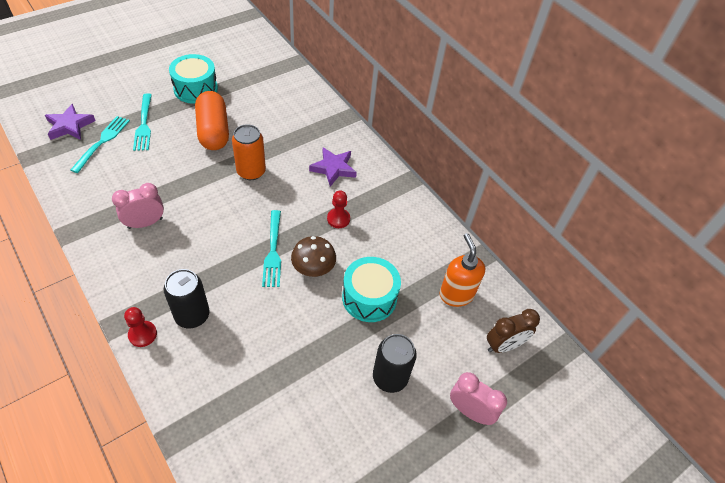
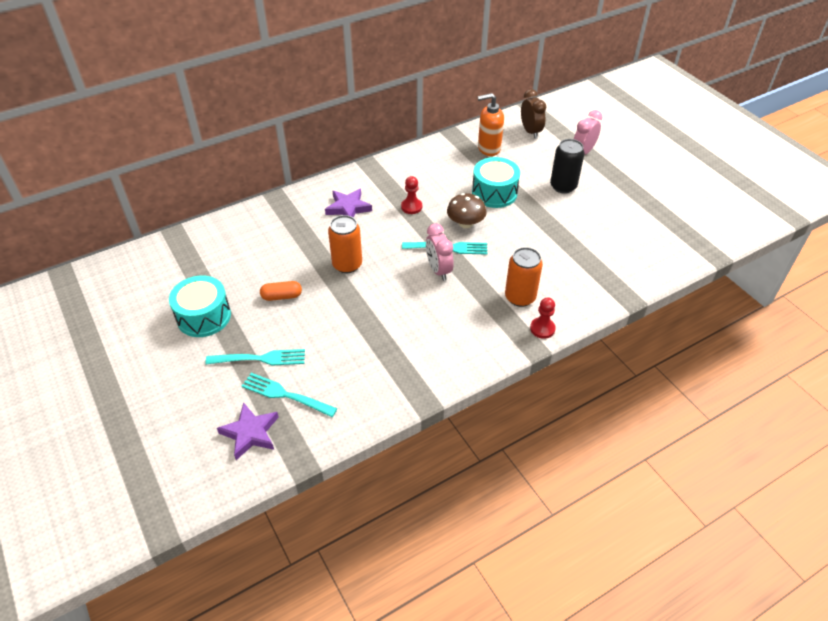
camera: 80 degrees left, 5 degrees down
(145, 223) = (413, 341): pink clock -> pink clock (438, 270)
(192, 315) = (520, 297): black can -> orange can
(213, 131) = (282, 296): orange capsule -> orange capsule, size x0.51

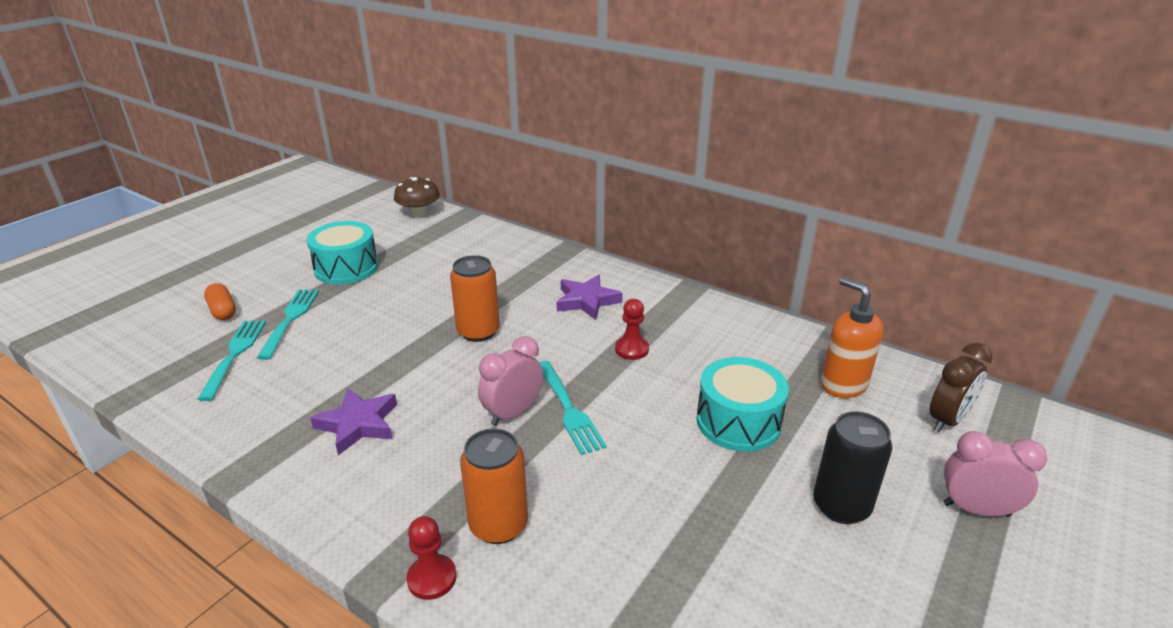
camera: 65 degrees right, 15 degrees down
(250, 433) = (172, 349): purple star -> purple star (358, 424)
(259, 359) = (290, 320): turquoise fork -> turquoise fork turned 150 degrees counterclockwise
(282, 296) = (398, 303): orange capsule -> orange capsule (223, 310)
(465, 223) = (638, 411): brown mushroom -> brown mushroom (419, 213)

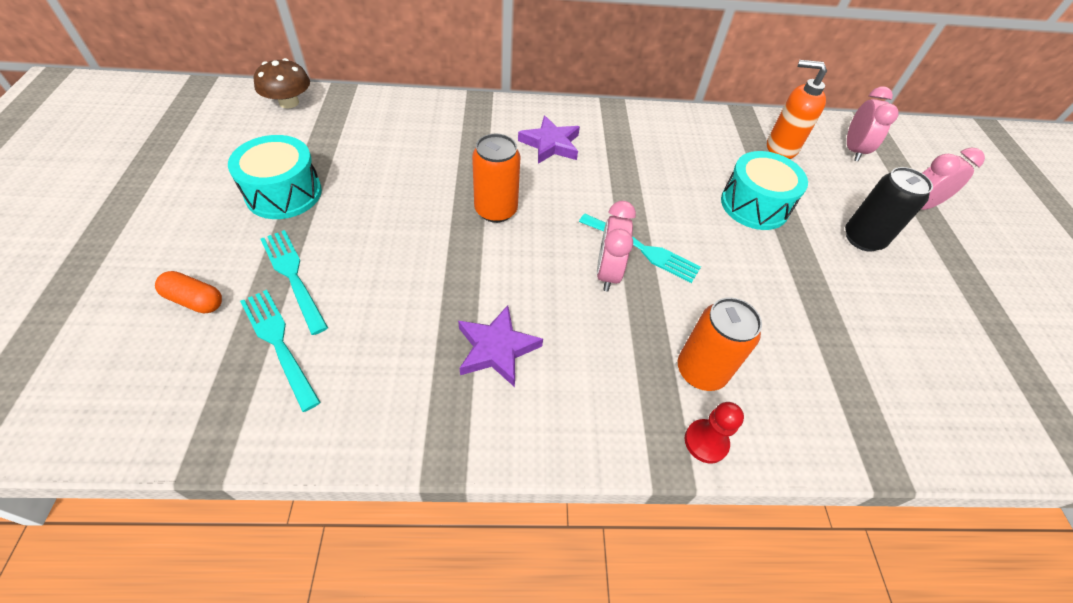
camera: 40 degrees left, 20 degrees up
(631, 349) = (630, 176): red pawn -> none
(947, 420) = (853, 150): brown clock -> pink clock

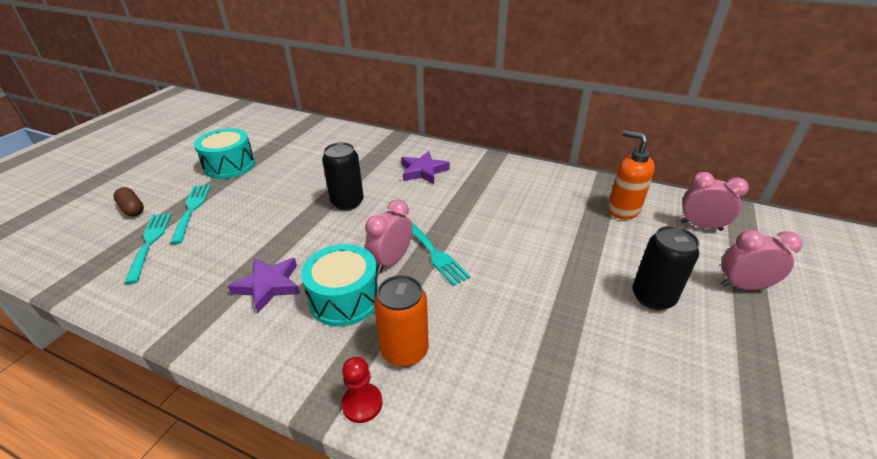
camera: 30 degrees right, 15 degrees down
(195, 300) = (132, 209): orange capsule -> brown capsule
(289, 102) = (278, 120): brown mushroom -> none
(496, 210) = (347, 202): orange can -> black can
(754, 205) = (560, 245): turquoise drum -> turquoise drum (345, 298)
(853, 150) = (700, 226): pink clock -> pink clock turned 105 degrees counterclockwise

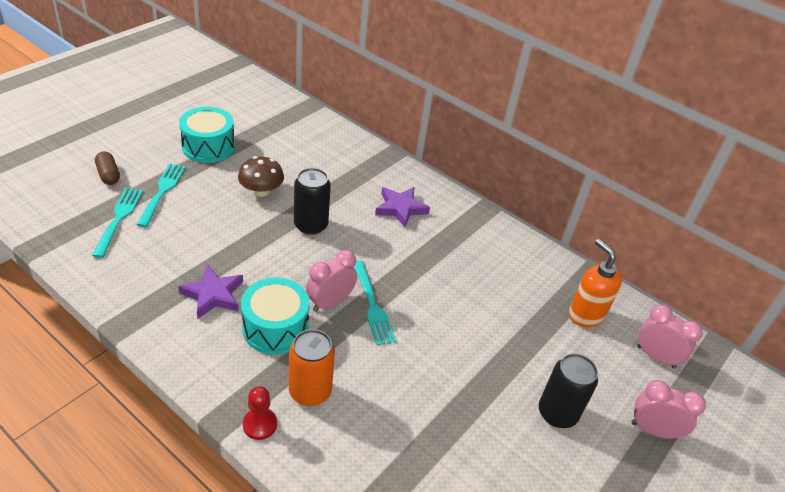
camera: 10 degrees right, 5 degrees up
(290, 187) = (261, 191): none -> brown mushroom

